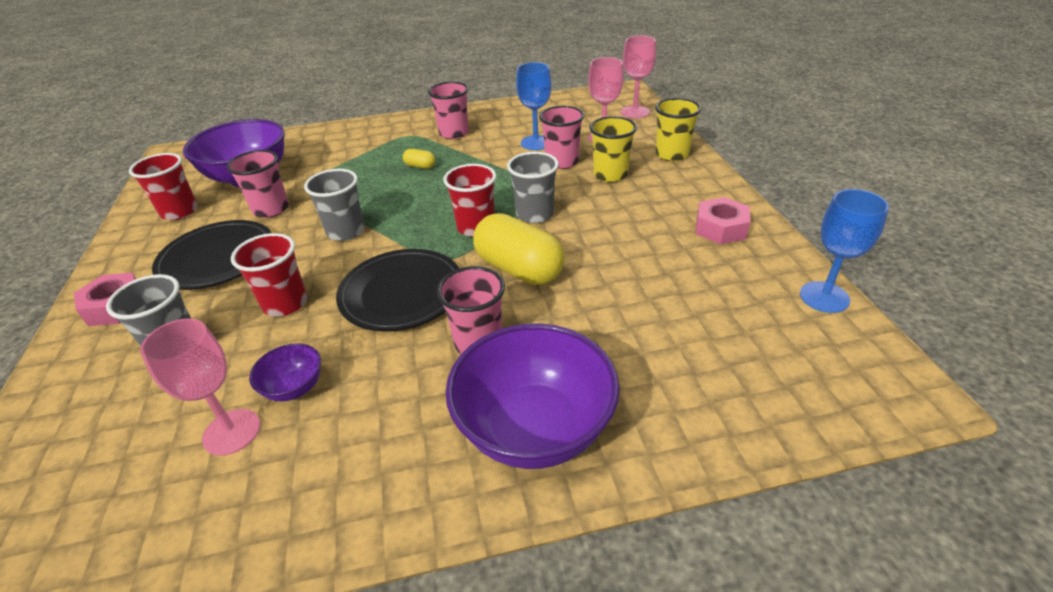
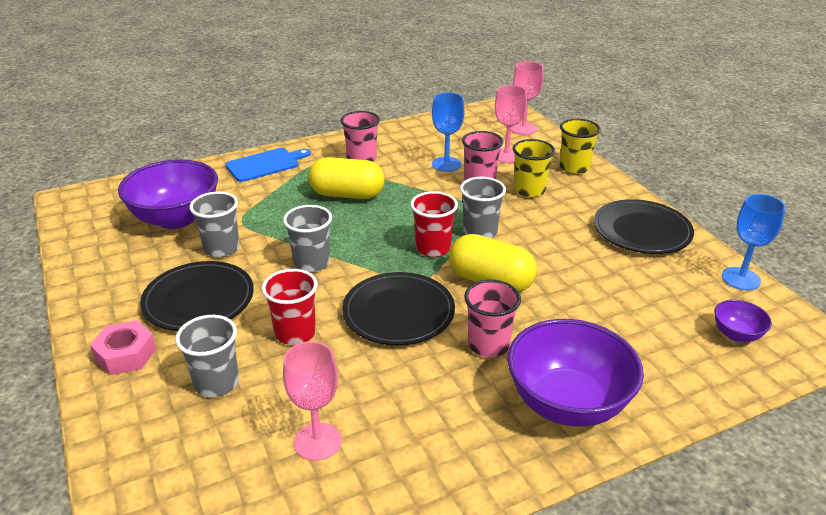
camera: 15 degrees left, 5 degrees down
(179, 212) = (124, 259): red cup -> none
(271, 209) = (221, 248): pink cup -> grey cup
(294, 388) = (350, 400): purple bowl -> purple bowl (736, 334)
(360, 133) = (265, 164): none -> blue cutting board
(420, 166) = (347, 195): yellow capsule -> yellow capsule, size x2.28
(720, 228) = (642, 231): pink nut -> black plate

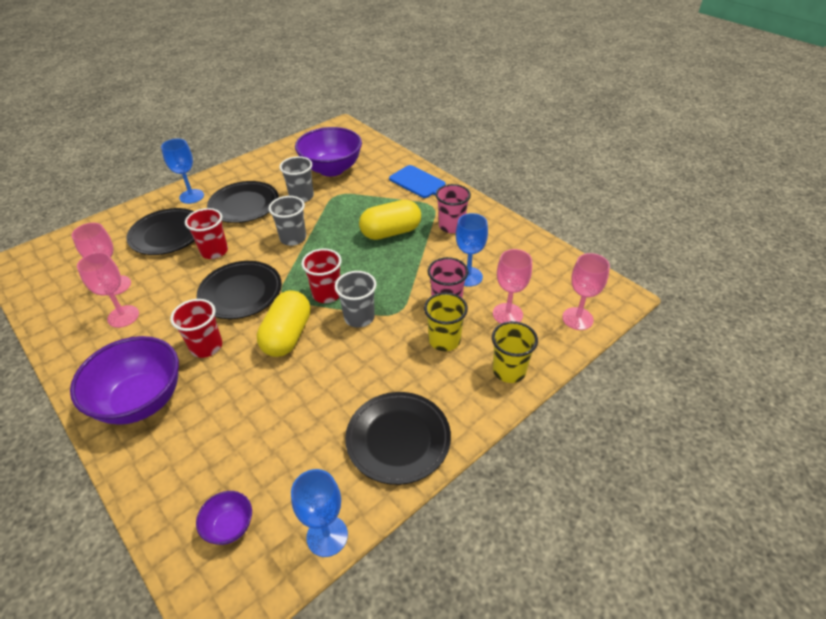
camera: 75 degrees right, 10 degrees up
(126, 354) = (191, 196): pink nut -> blue goblet
(216, 383) = (167, 234): grey cup -> black plate
(347, 195) = (391, 232): yellow capsule -> yellow capsule turned 75 degrees clockwise
(397, 429) = (123, 316): none -> pink goblet
(488, 345) = (206, 346): pink cup -> red cup

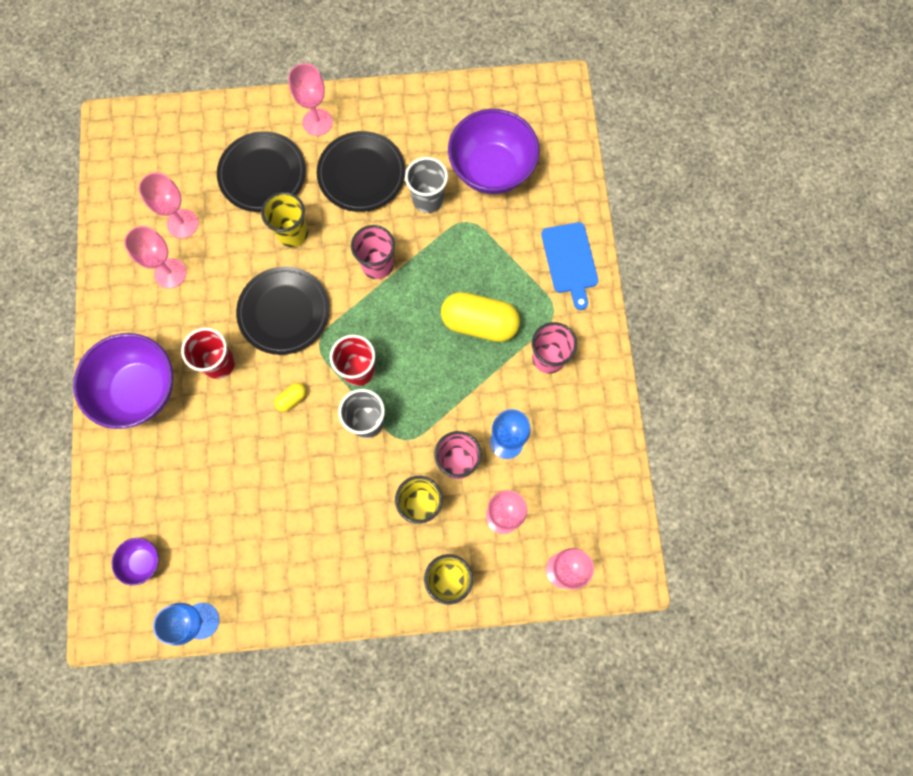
camera: 35 degrees right, 30 degrees up
(191, 196) = (317, 122): blue goblet -> pink goblet
(214, 251) = (292, 233): red cup -> yellow cup
(287, 335) = (292, 399): yellow capsule -> yellow capsule, size x0.44
(293, 238) = (377, 265): grey cup -> pink cup
(398, 439) = (307, 577): black plate -> none

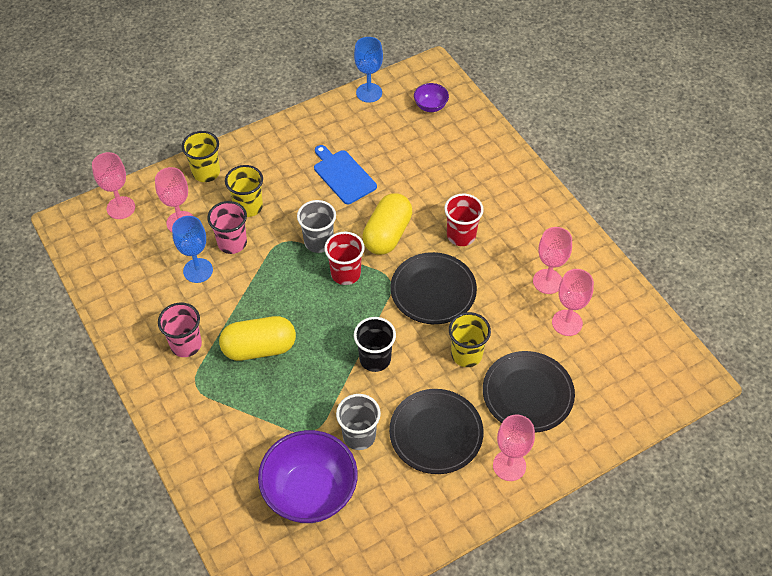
camera: 155 degrees right, 20 degrees down
(139, 390) = (509, 196): purple bowl -> none
(292, 399) = (387, 234): yellow capsule -> yellow capsule, size x2.28
(377, 265) = (375, 359): pink cup -> black cup
(570, 261) = (196, 435): blue cutting board -> blue cutting board (343, 175)

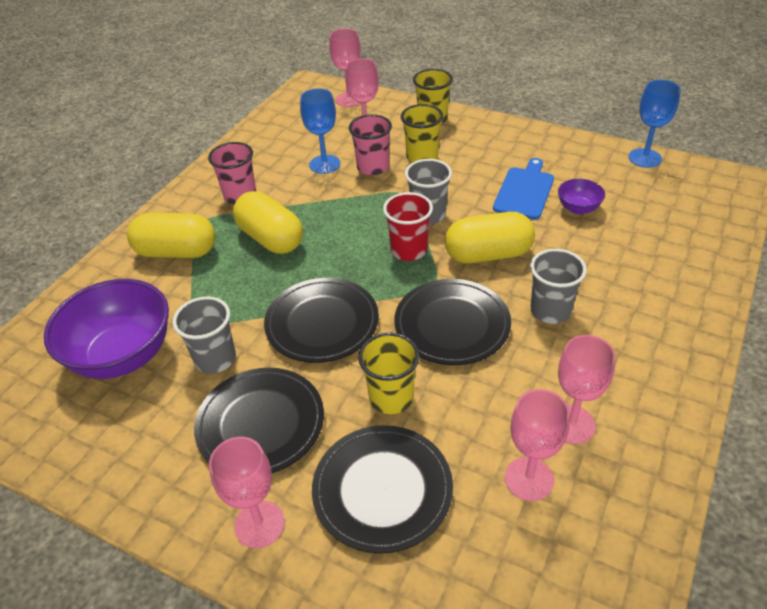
camera: 60 degrees right, 10 degrees down
(220, 416) = (177, 252): none -> yellow capsule
(375, 359) = (322, 323): black cup -> black plate
(430, 106) = (689, 203): purple bowl -> purple bowl (578, 208)
(461, 235) = (550, 310): red cup -> grey cup

